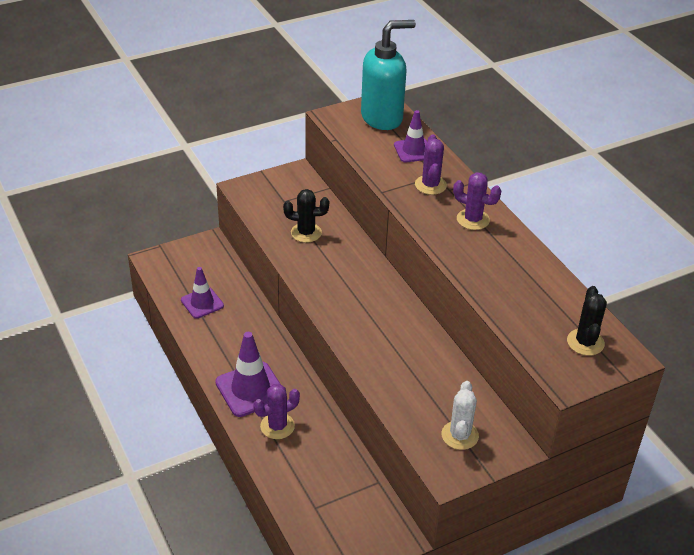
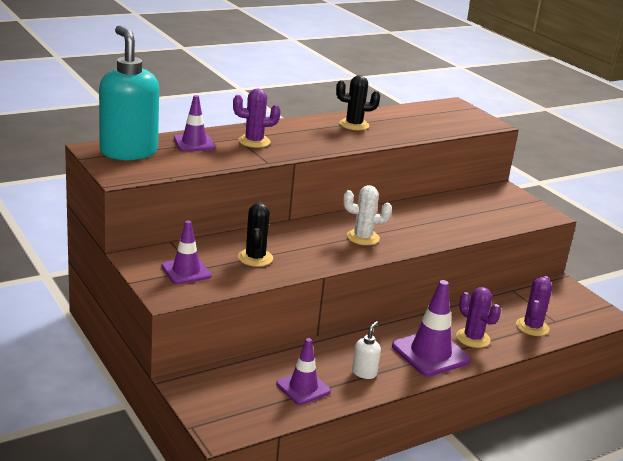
camera: 95 degrees left, 15 degrees down
(221, 341) = (364, 373): none -> white soap dispenser
(280, 196) = (186, 271): none -> purple traffic cone
(460, 435) = (505, 207): white cactus -> white cactus (363, 237)
(473, 219) = (305, 131): purple cactus -> purple cactus (532, 327)
(585, 342) = (446, 113): black cactus -> black cactus (354, 125)

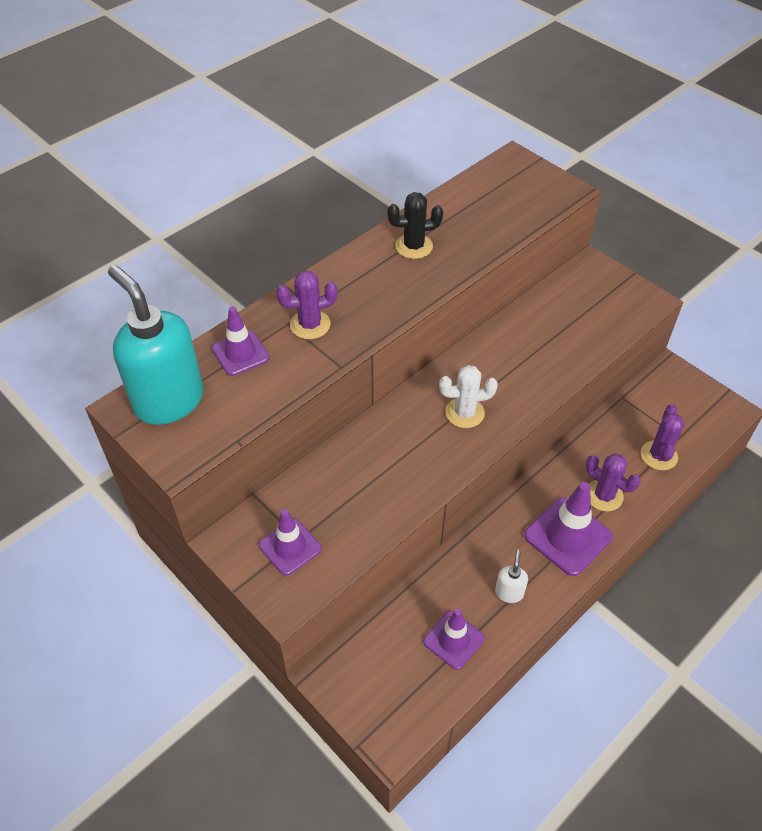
camera: 10 degrees left, 25 degrees up
(255, 258) = (359, 494): black cactus -> none

